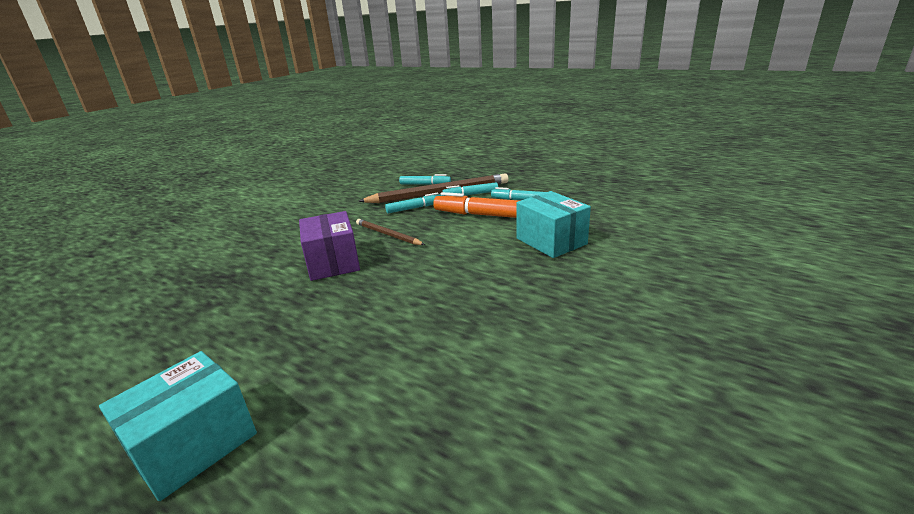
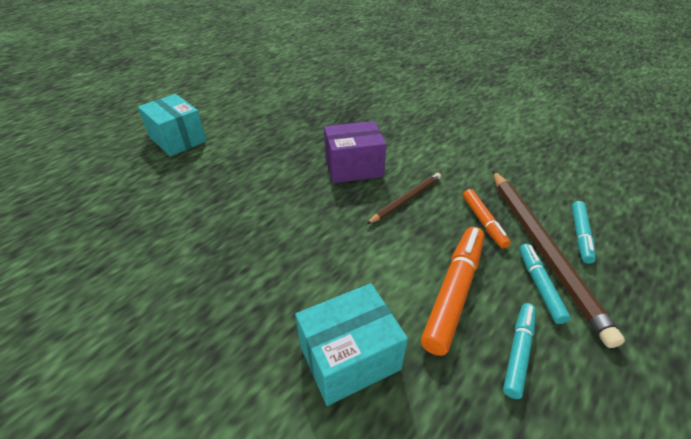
camera: 95 degrees right, 15 degrees up
(415, 208) = (483, 222): turquoise marker -> orange marker

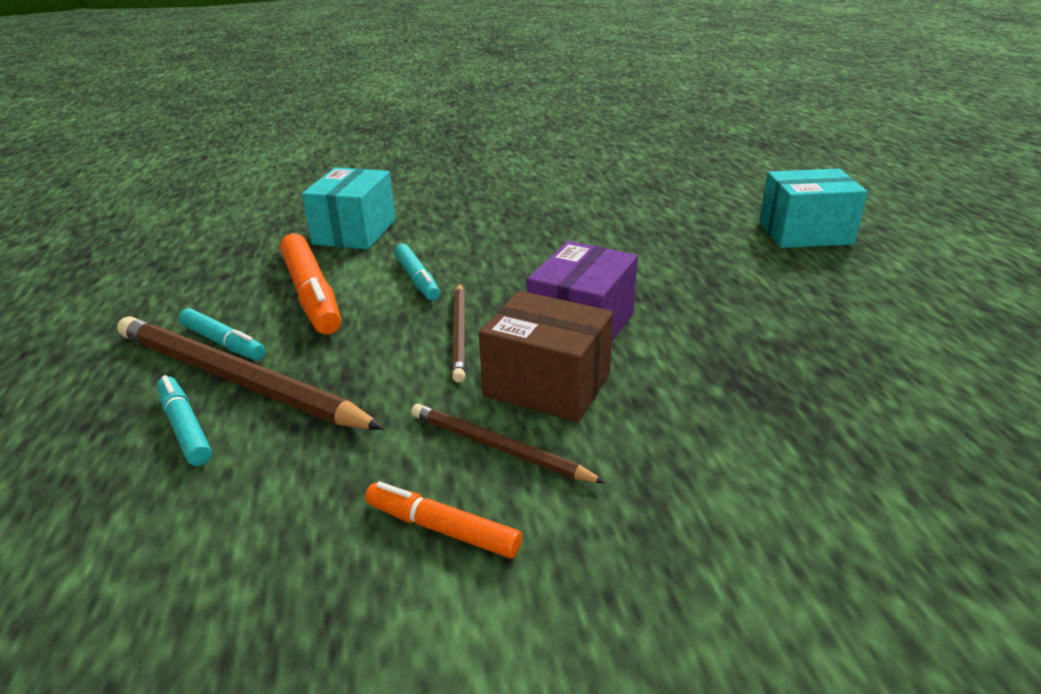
camera: 130 degrees right, 10 degrees down
(407, 156) = (547, 385): none -> brown box
(453, 150) = (498, 447): none -> brown pencil
(483, 222) = (336, 366): orange marker -> orange marker (442, 528)
(518, 352) = (223, 292): turquoise marker -> turquoise marker (417, 279)

